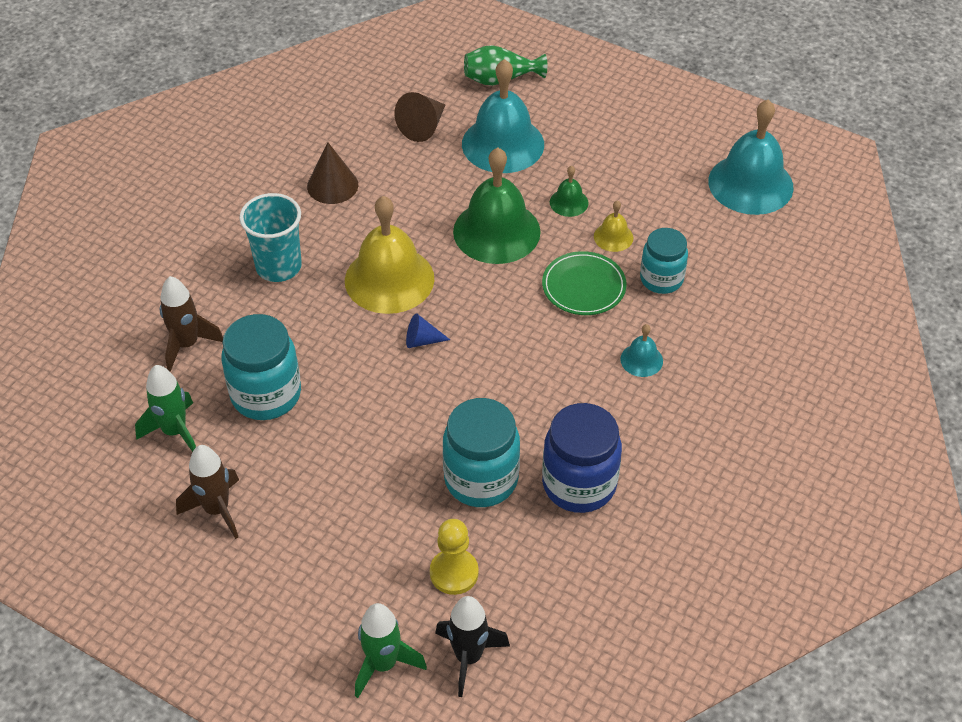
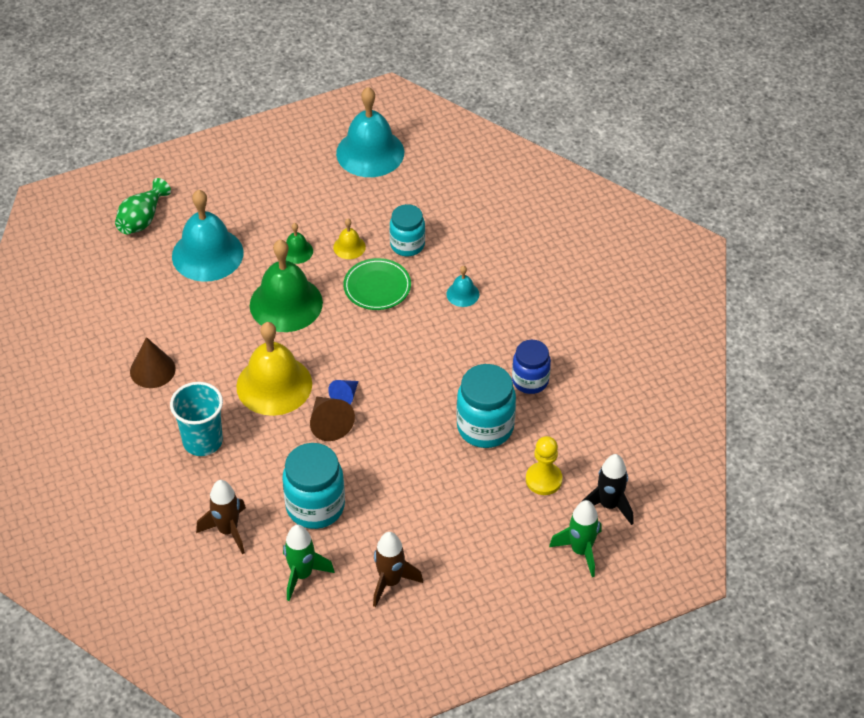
camera: 55 degrees left, 0 degrees up
(423, 126) = (145, 288): brown cone -> brown cone (329, 424)
(579, 484) = (530, 381): blue jar -> blue jar, size x0.66

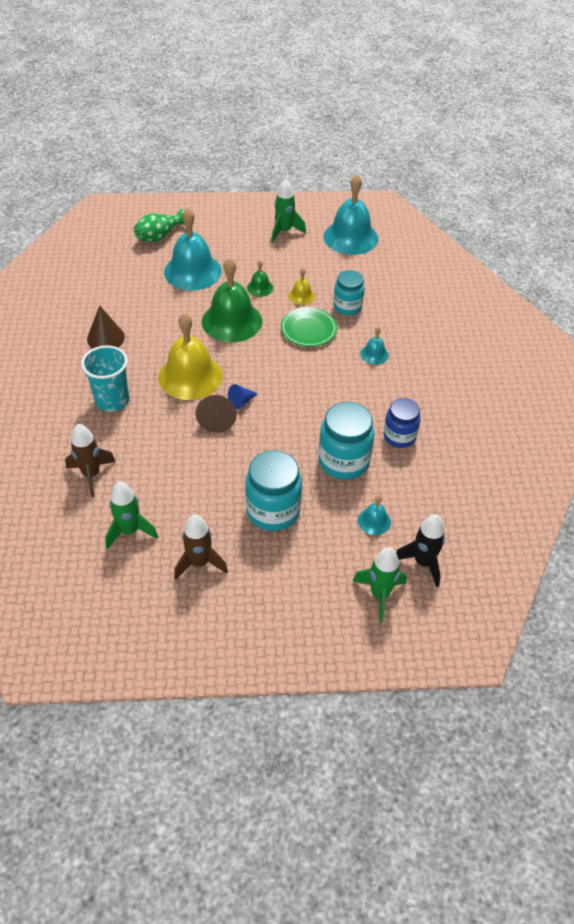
camera: 20 degrees right, 0 degrees up
(289, 168) = (284, 231): none -> green rocket
(315, 506) = (171, 479): turquoise jar -> turquoise jar (273, 511)
(543, 480) = (374, 521): yellow pawn -> turquoise bell

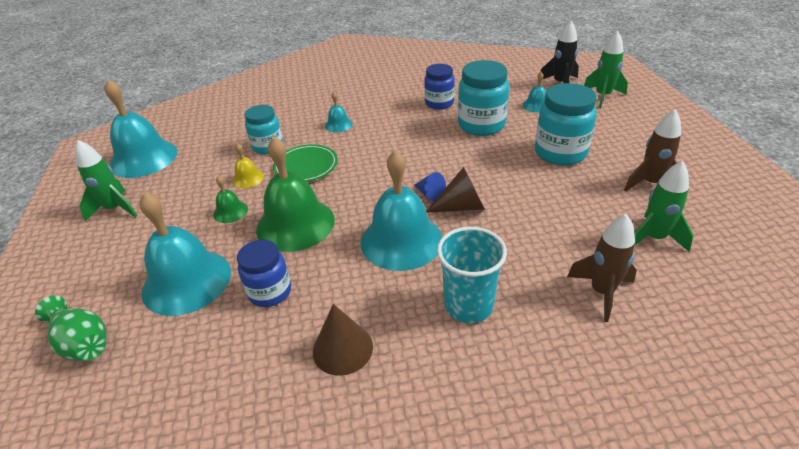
camera: 95 degrees left, 10 degrees down
(166, 308) = (270, 292): none -> blue jar
(190, 376) = (401, 240): yellow bell -> turquoise bell

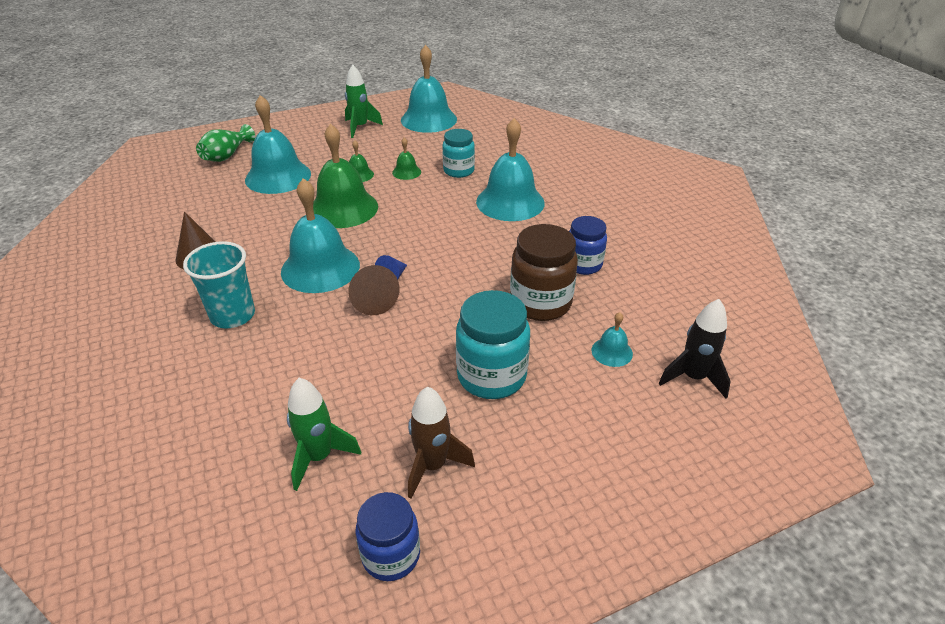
camera: 75 degrees right, 0 degrees up
(248, 178) = (406, 172): yellow bell -> green bell
(270, 292) = (262, 213): blue jar -> blue jar (391, 555)
(306, 166) = (430, 197): green plate -> none
(338, 124) = (510, 202): turquoise bell -> turquoise bell, size x2.20
(481, 125) = (540, 303): turquoise jar -> brown jar
(601, 292) = (237, 405): brown rocket -> none
(602, 96) = (671, 428): green rocket -> none

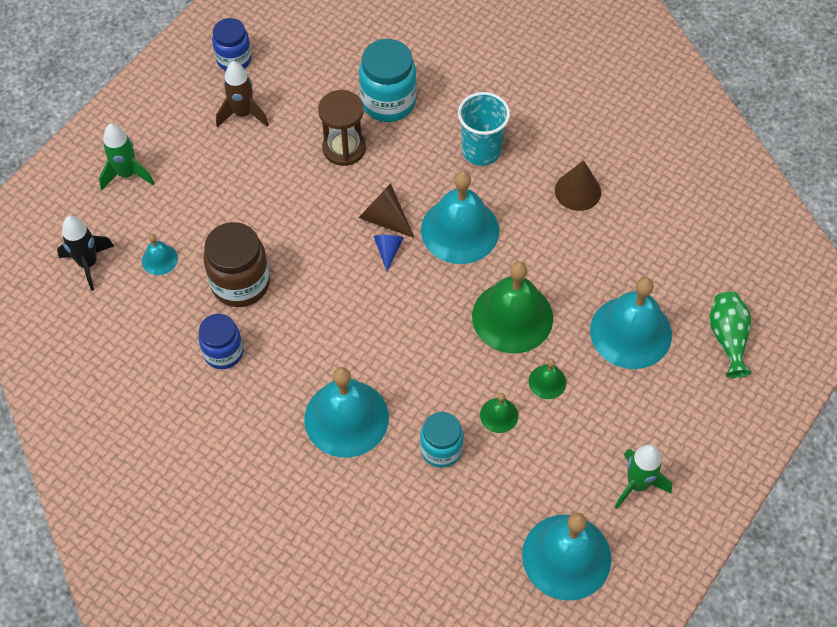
camera: 150 degrees right, 20 degrees up
(319, 457) = (317, 87): green rocket -> green rocket (127, 174)
(353, 374) = (344, 148): none -> brown hourglass
(491, 376) = (242, 193): turquoise jar -> turquoise jar (388, 102)

